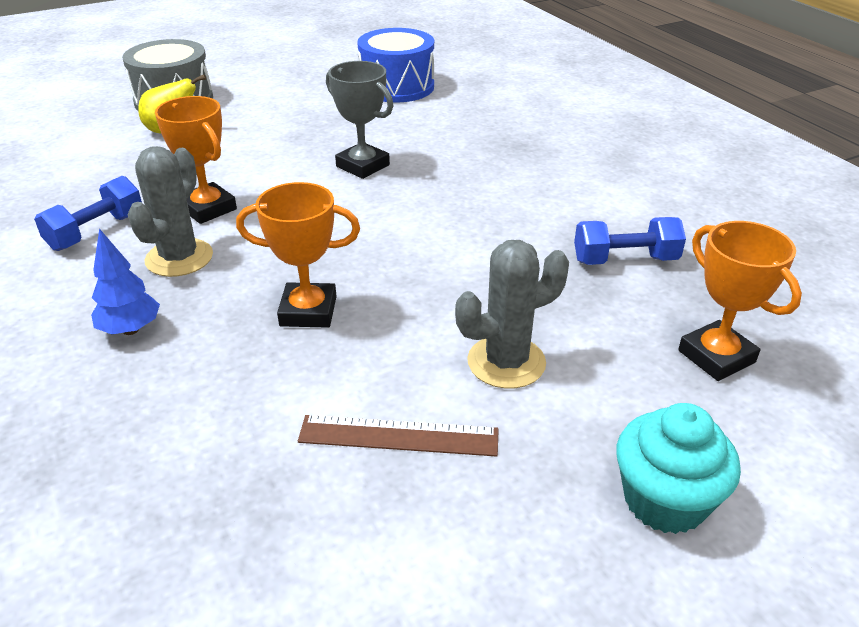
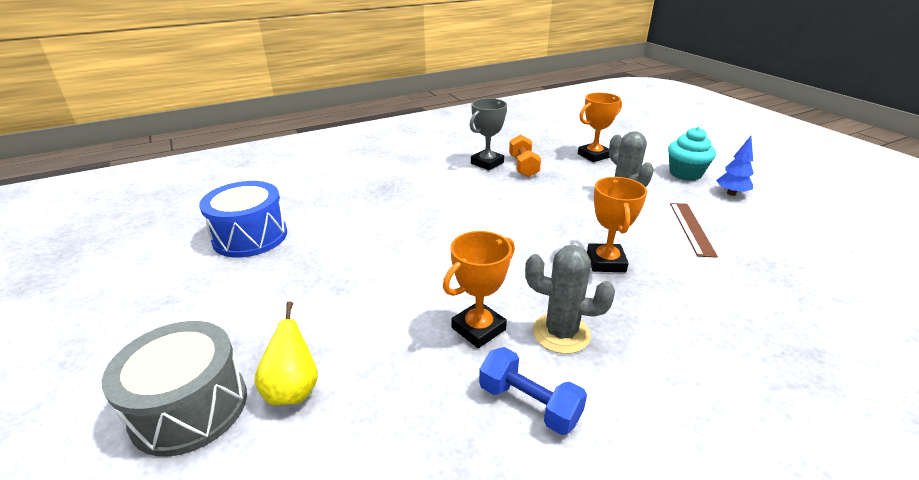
camera: 90 degrees left, 5 degrees down
(130, 329) = (662, 343): blue tree -> blue tree (731, 193)
(362, 166) = (406, 249): grey trophy -> grey trophy (487, 163)
(625, 260) = (523, 166): blue dumbbell -> orange dumbbell

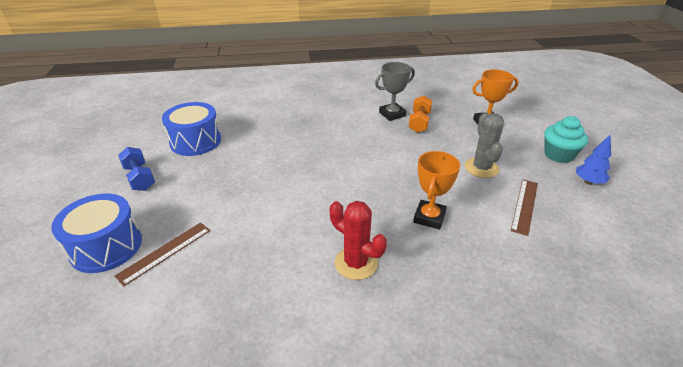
camera: 20 degrees right, 5 degrees up
(190, 407) = (106, 246): grey drum -> blue drum
(293, 390) = (165, 252): yellow pear -> brown ruler
(478, 329) = (301, 244): orange trophy -> none
(529, 404) = (300, 305): blue dumbbell -> blue dumbbell (139, 178)
(561, 333) = (356, 263): grey cactus -> red cactus

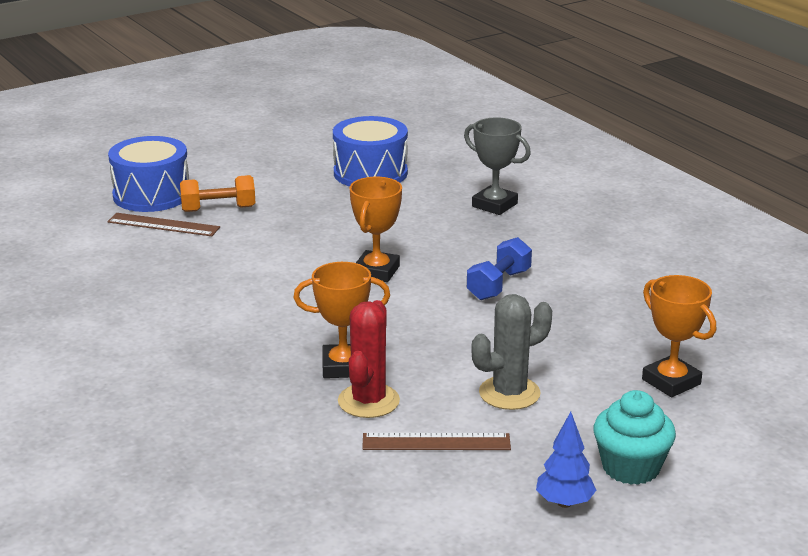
camera: 65 degrees right, 10 degrees down
(139, 178) = (269, 169): blue dumbbell -> blue dumbbell (498, 285)
(322, 173) = (376, 271): none -> orange trophy
(356, 263) = (219, 333): red cactus -> red cactus (368, 401)
(392, 114) = (600, 289): grey trophy -> grey trophy (494, 205)
(419, 122) = (599, 317): orange dumbbell -> orange dumbbell (218, 209)

